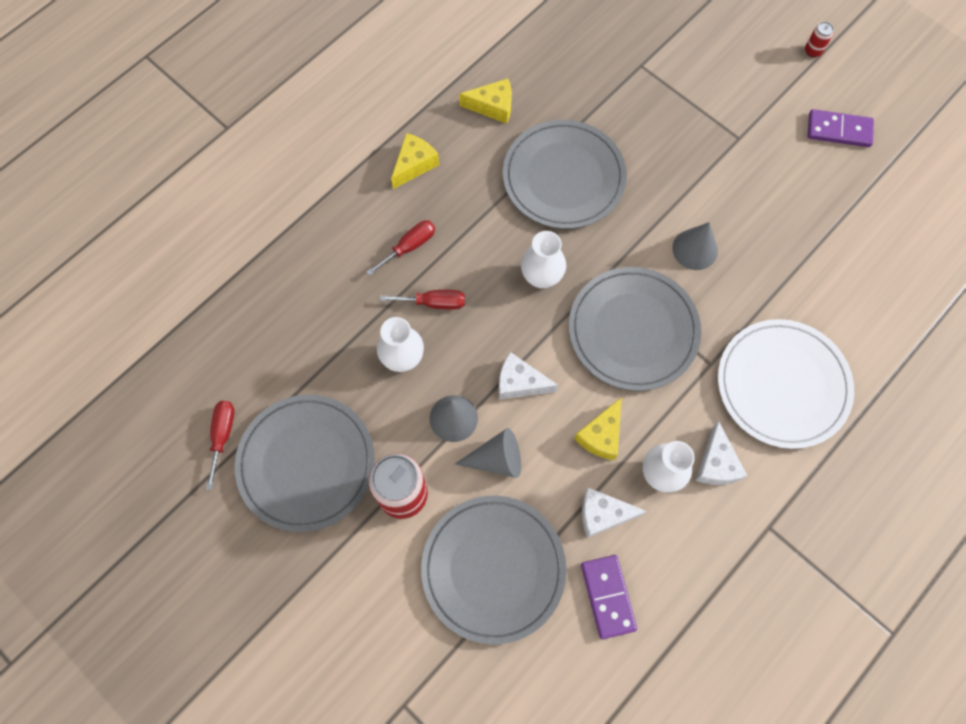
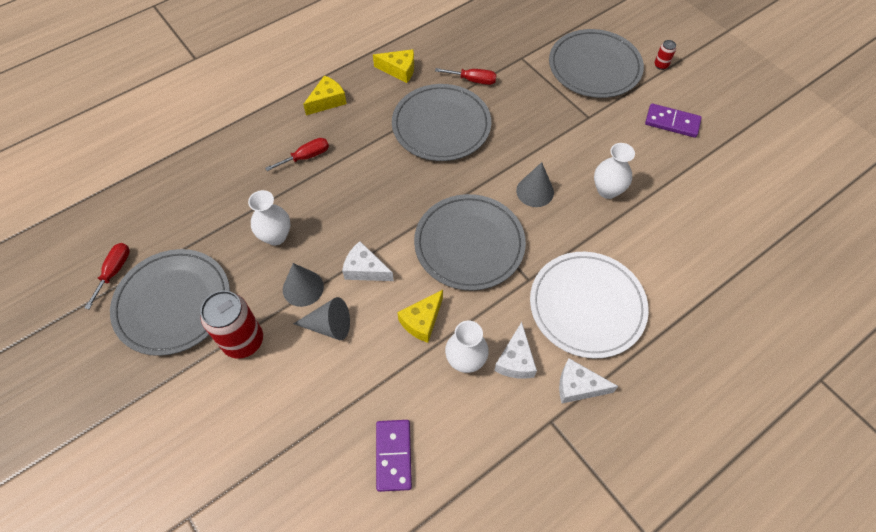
camera: 10 degrees right, 10 degrees down
(434, 303) = (313, 199): red screwdriver -> red screwdriver (473, 80)
(493, 568) = (301, 414): grey plate -> grey plate (594, 67)
(541, 277) = (404, 193): white vase -> white vase (607, 190)
(603, 514) = (407, 385): white cheese -> white cheese (578, 386)

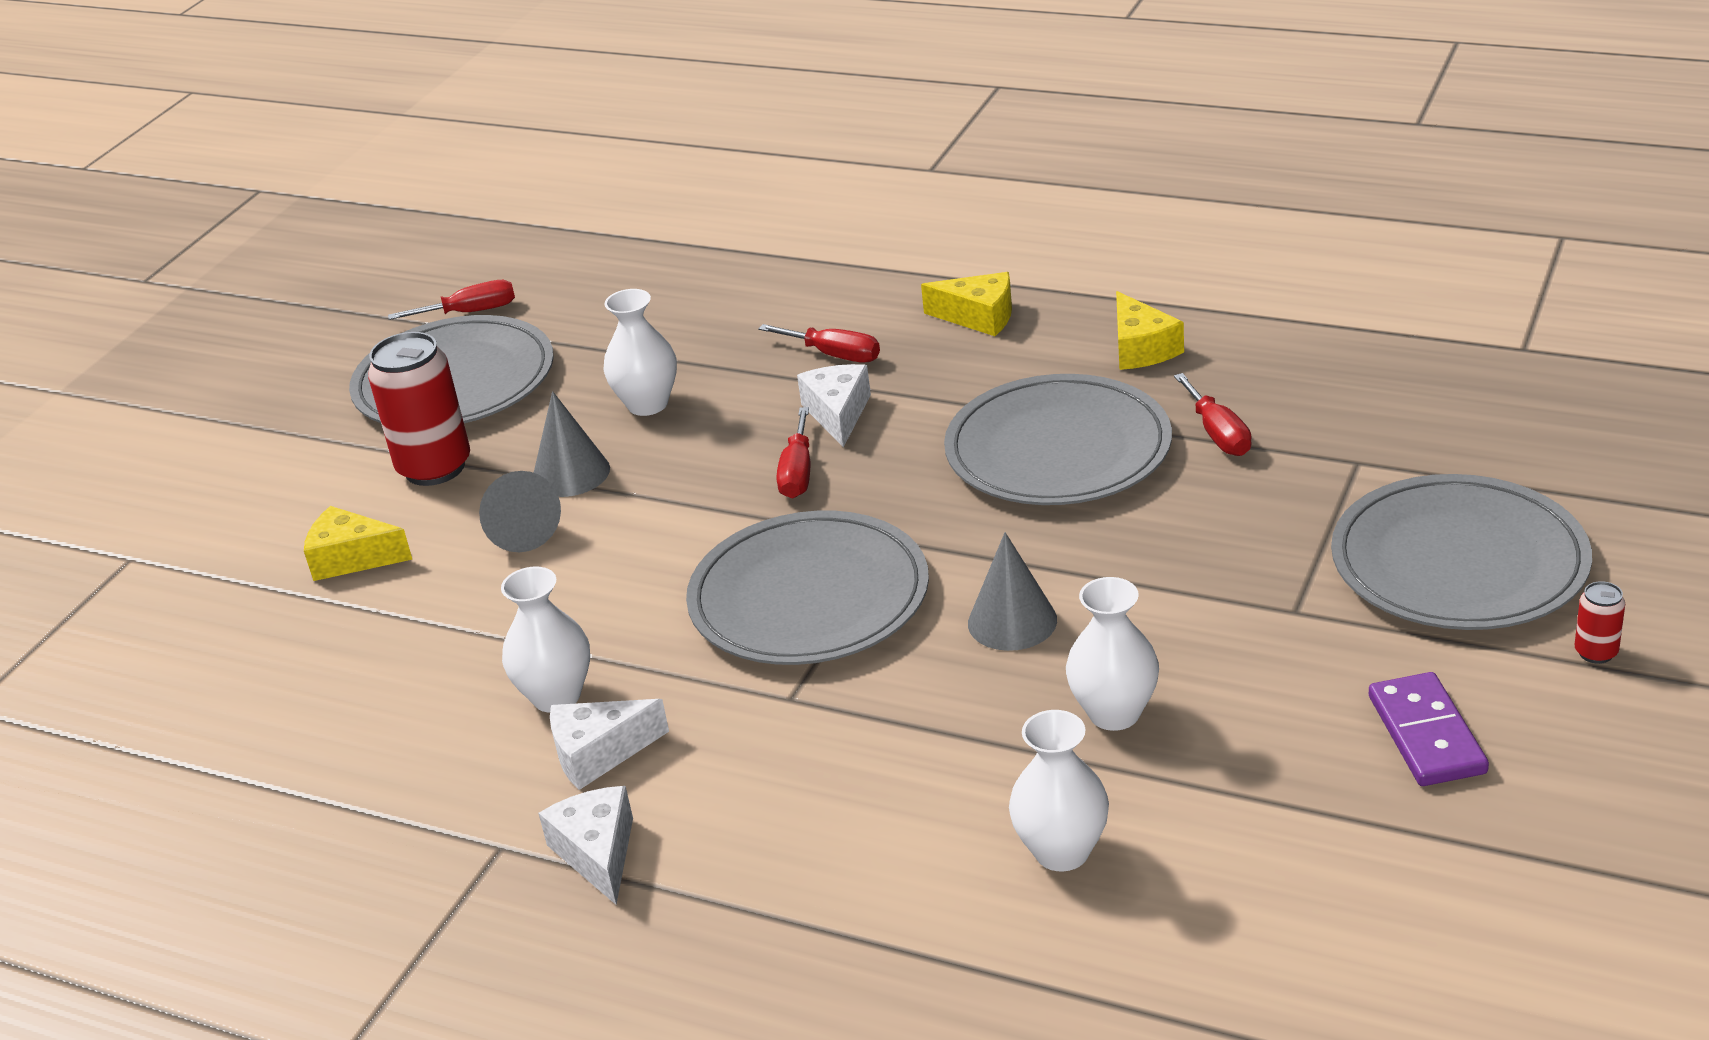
camera: 65 degrees right, 25 degrees down
(365, 269) = (657, 514): white cheese -> white cheese (838, 413)
(381, 208) = (798, 472): none -> red screwdriver
(393, 455) = (328, 696): purple domino -> none
(422, 321) = (600, 616): yellow cheese -> yellow cheese (352, 558)
(587, 306) = (790, 796): white plate -> none
(668, 241) = (1062, 851): none -> white vase

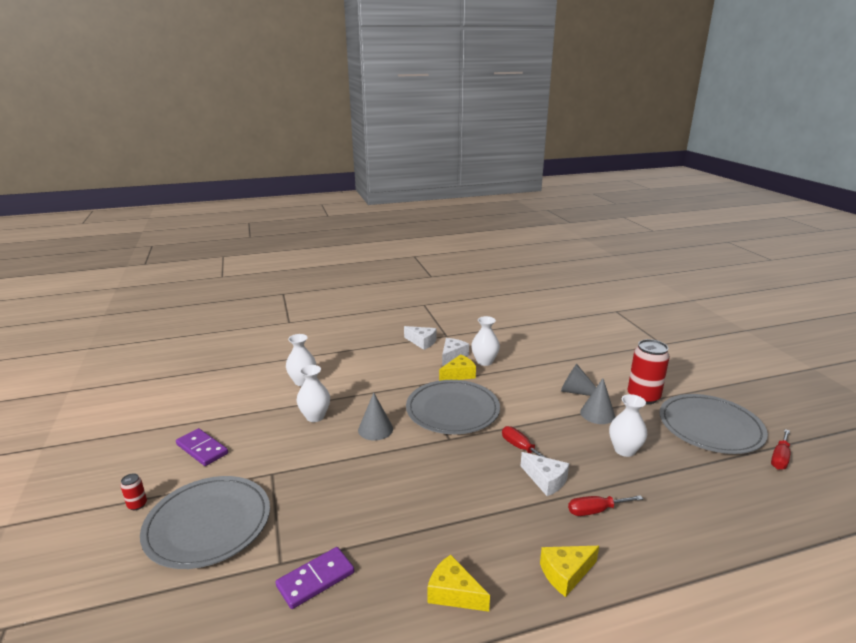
camera: 135 degrees right, 10 degrees down
(352, 558) = (606, 366): yellow cheese -> yellow cheese (459, 375)
(1058, 449) = (430, 505): grey plate -> none
(1218, 434) = (363, 549): red screwdriver -> none
(1316, 424) = (315, 579): none -> purple domino

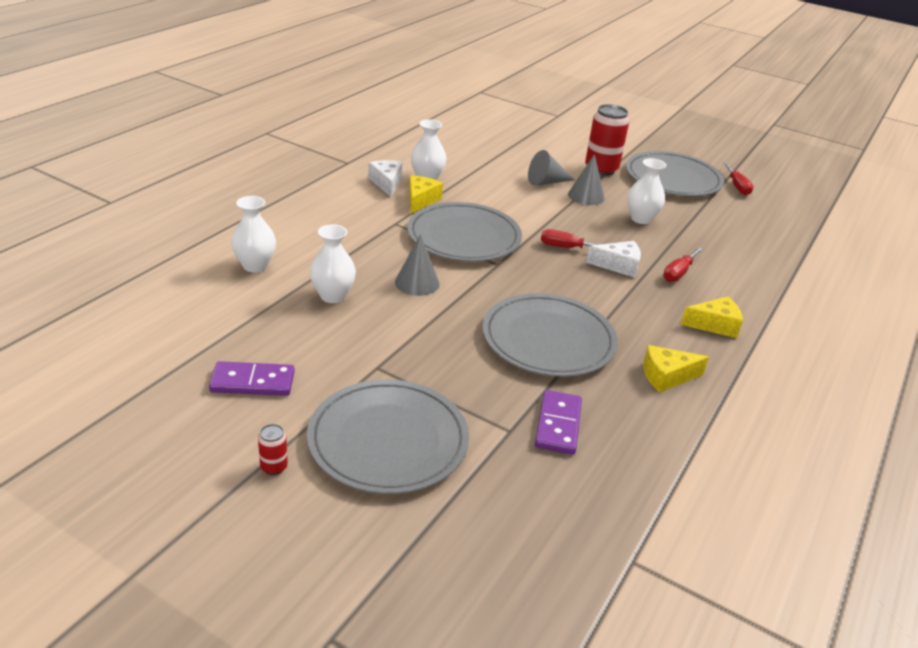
camera: 45 degrees left, 10 degrees up
(403, 511) = (548, 339): none -> grey plate
(422, 342) = (330, 177): white cheese -> none
(565, 574) = (714, 325): yellow cheese -> yellow cheese turned 120 degrees counterclockwise

